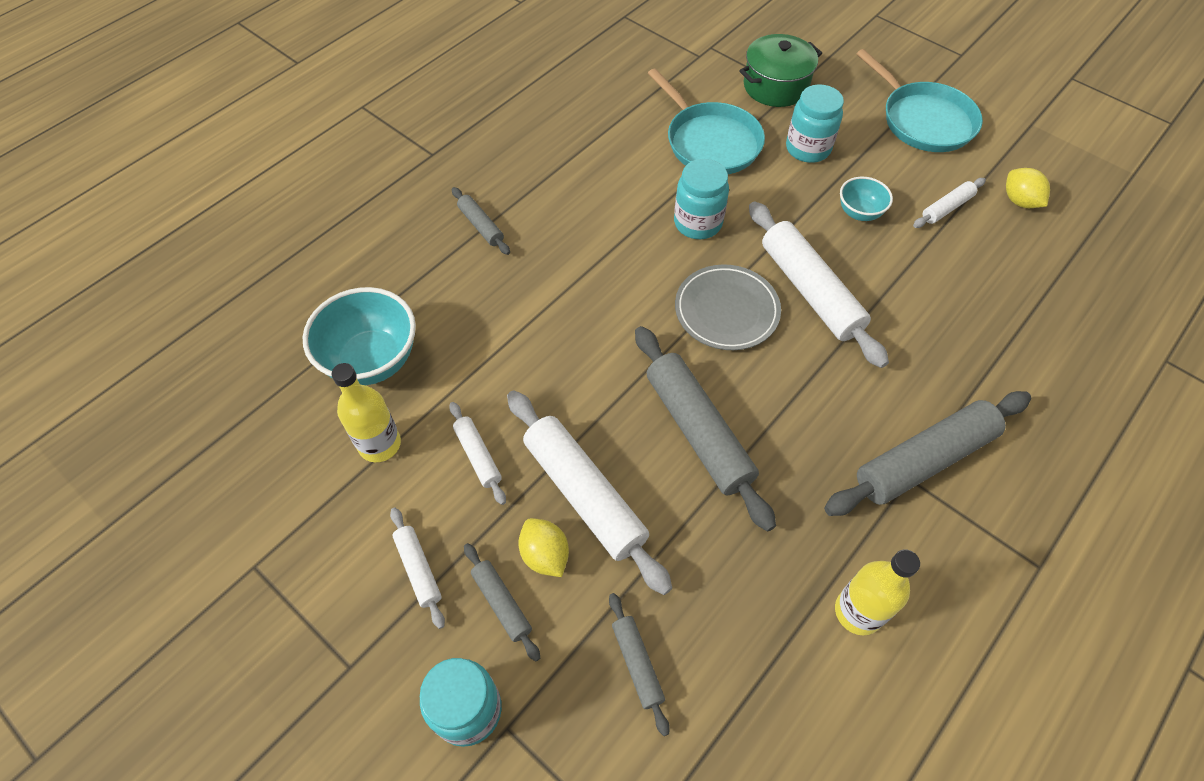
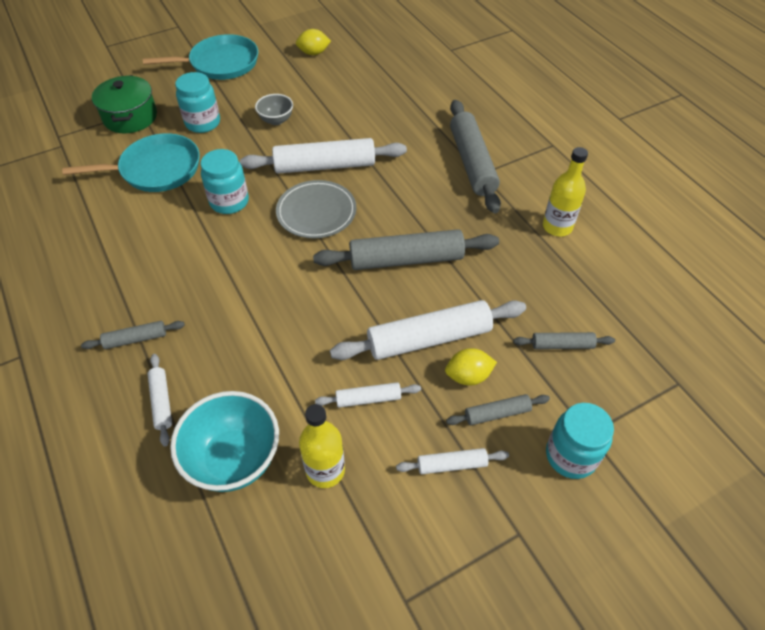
camera: 70 degrees left, 5 degrees down
(859, 213) = (276, 120): turquoise bowl -> grey bowl
(947, 208) = (299, 82): white rolling pin -> white rolling pin (162, 402)

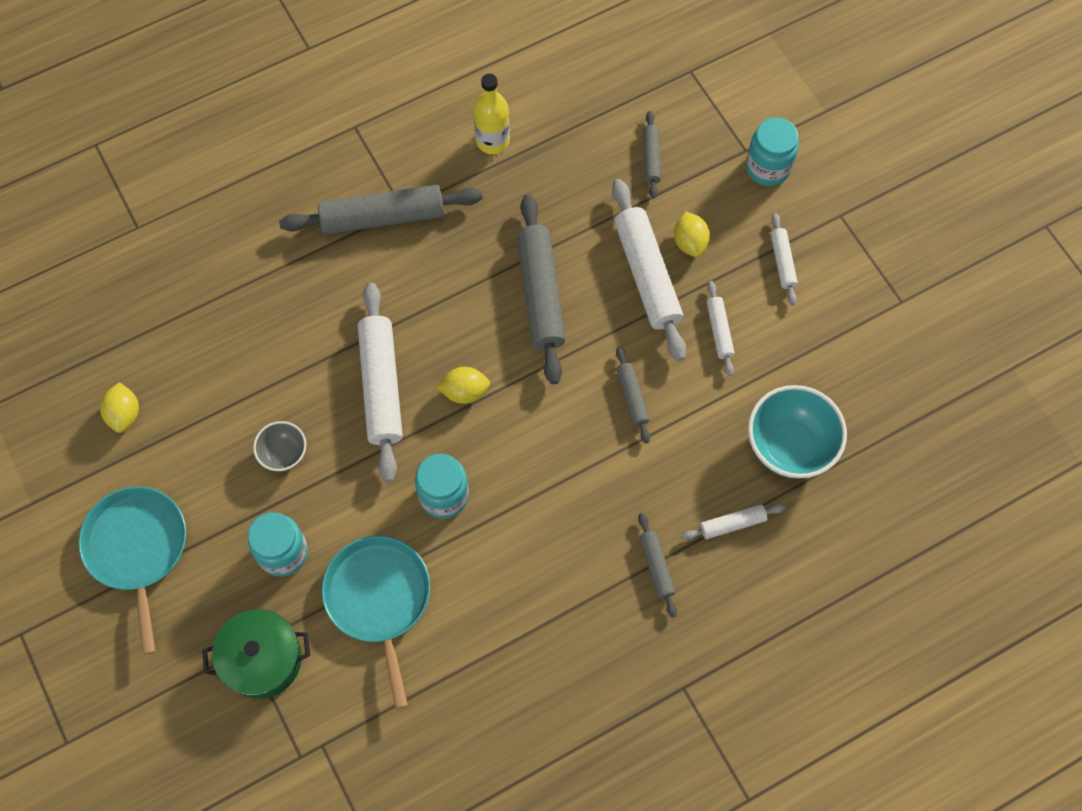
camera: 90 degrees left, 15 degrees up
(316, 212) = (465, 392): grey plate -> yellow lemon
(325, 470) = (795, 366): yellow bottle -> none
(497, 414) = (729, 221): grey rolling pin -> grey rolling pin (632, 397)

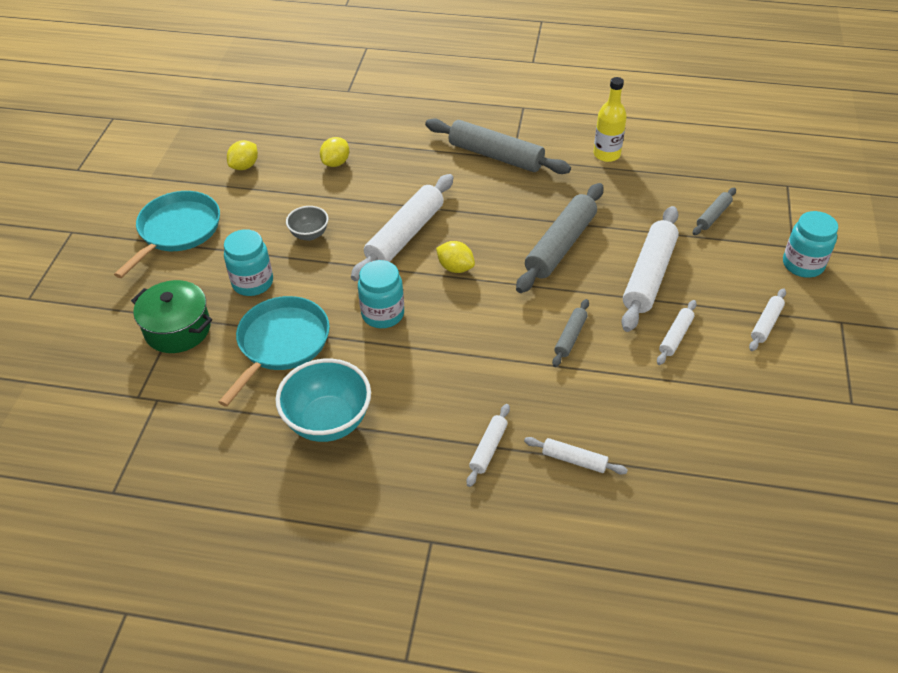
camera: 40 degrees right, 20 degrees down
(656, 566) = (488, 449): grey rolling pin -> white rolling pin
(690, 242) = (700, 275): yellow lemon -> yellow lemon (336, 163)
(789, 446) = (668, 439): turquoise bowl -> turquoise bowl (328, 422)

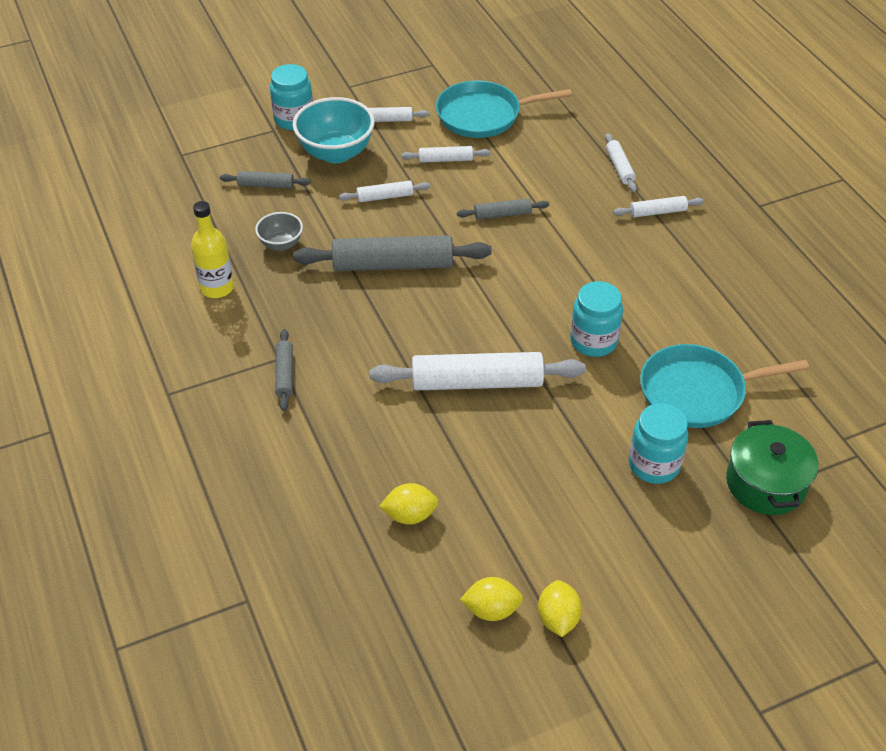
camera: 125 degrees left, 0 degrees up
(177, 230) = (653, 594): turquoise pan -> turquoise pan (483, 115)
(309, 234) = (546, 462): grey bowl -> grey bowl (281, 244)
(328, 422) = (735, 311): turquoise bowl -> turquoise bowl (336, 153)
(455, 268) = (488, 321): yellow lemon -> yellow lemon (558, 618)
(496, 156) = (284, 374): grey rolling pin -> grey rolling pin, size x0.49
(648, 275) = (385, 197): white rolling pin -> white rolling pin, size x0.49

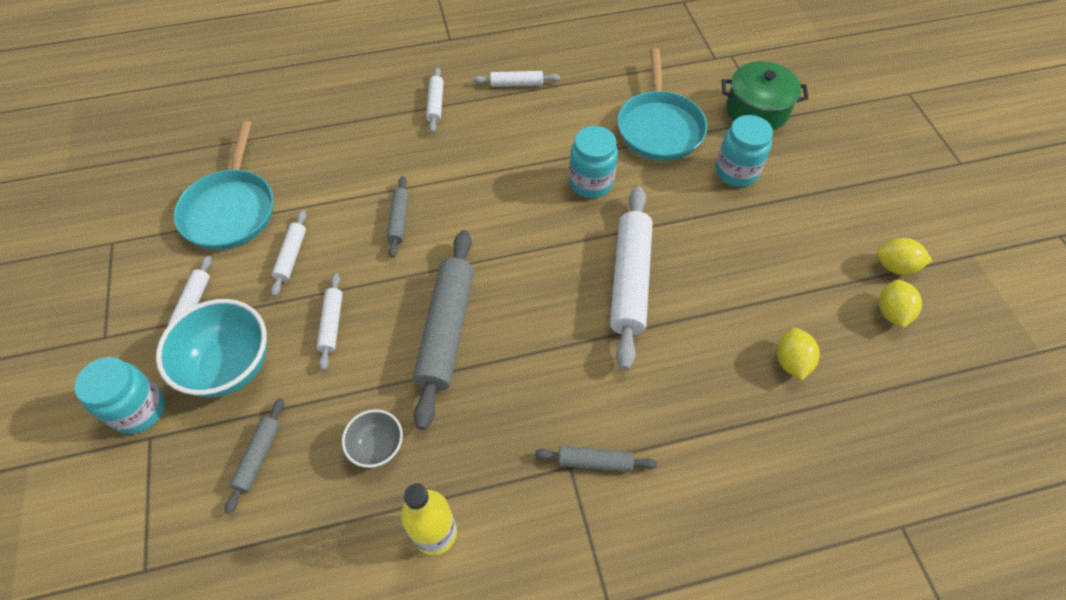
camera: 80 degrees left, 10 degrees up
(619, 167) = (363, 117): white rolling pin -> white rolling pin (516, 84)

